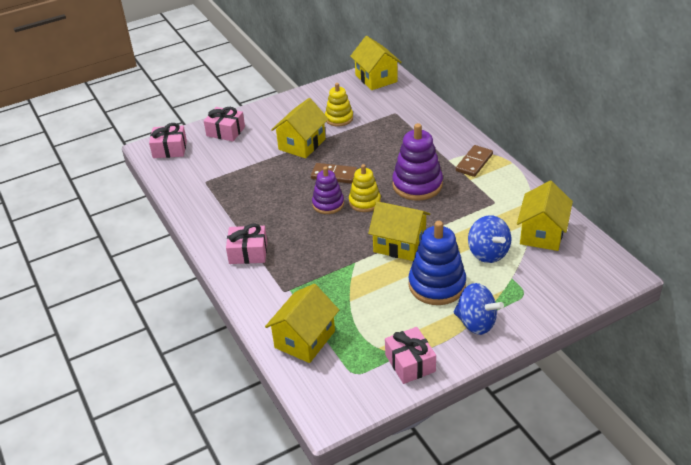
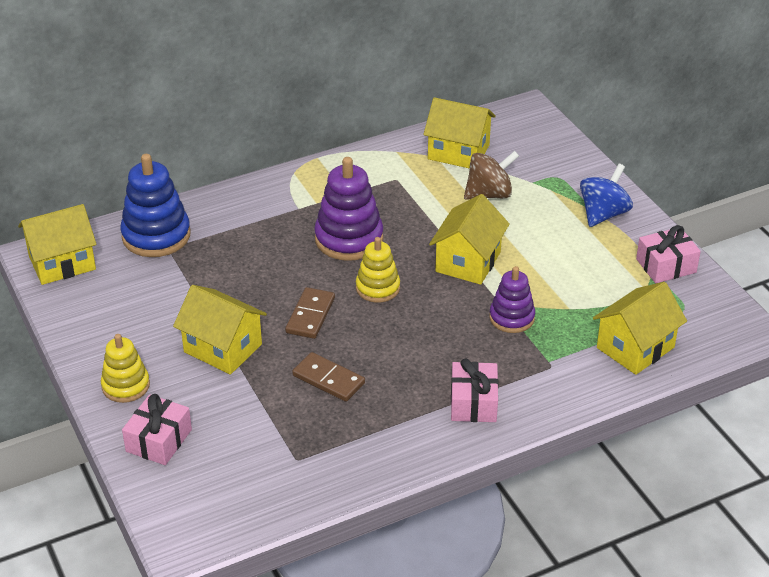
camera: 90 degrees left, 0 degrees up
(170, 149) = (192, 513): pink gift -> none
(305, 339) = (635, 347): yellow house -> yellow house turned 75 degrees counterclockwise
(328, 204) = (376, 323): purple stacking toy -> purple stacking toy (511, 318)
(339, 118) = (164, 306): yellow stacking toy -> yellow stacking toy (126, 386)
(437, 285) = (542, 237): blue stacking toy -> blue stacking toy (156, 236)
(474, 162) = (310, 187): brown domino -> brown domino (328, 379)
(488, 253) = (489, 194): blue spinning top -> brown spinning top

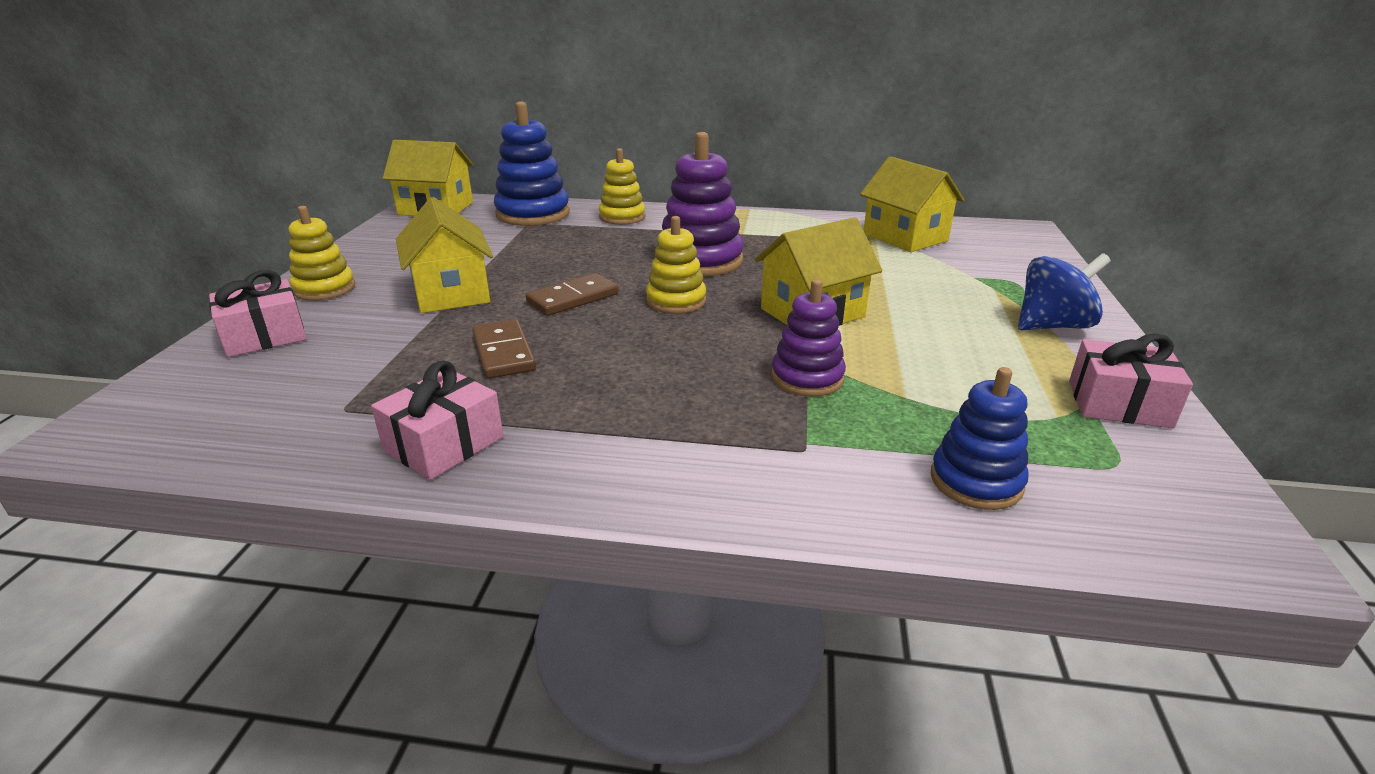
camera: 35 degrees right, 10 degrees down
(233, 210) = (622, 217): none -> yellow stacking toy
(473, 403) = (636, 445): pink gift -> pink gift (444, 444)
(489, 194) = (906, 272): brown spinning top -> none
(635, 347) = (976, 481): yellow house -> blue stacking toy

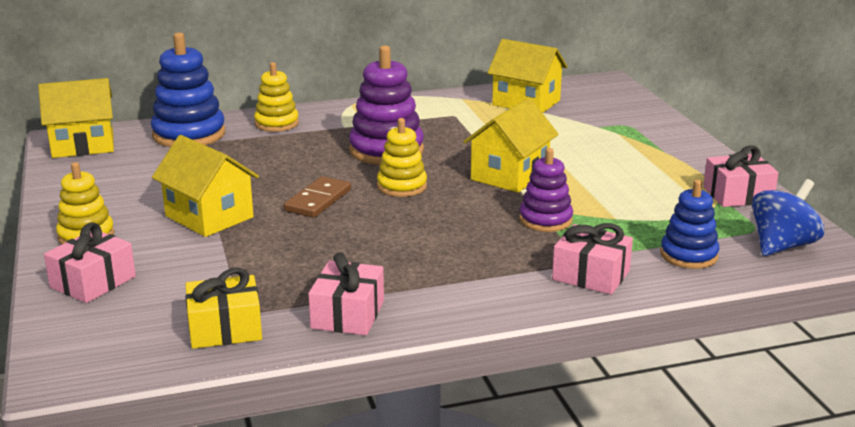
camera: 25 degrees left, 5 degrees down
(302, 424) = (225, 328): none -> yellow gift
(503, 352) = (313, 250): brown domino -> none
(800, 474) = (591, 275): none -> pink gift
(1052, 326) = (672, 153): blue spinning top -> blue spinning top (782, 245)

